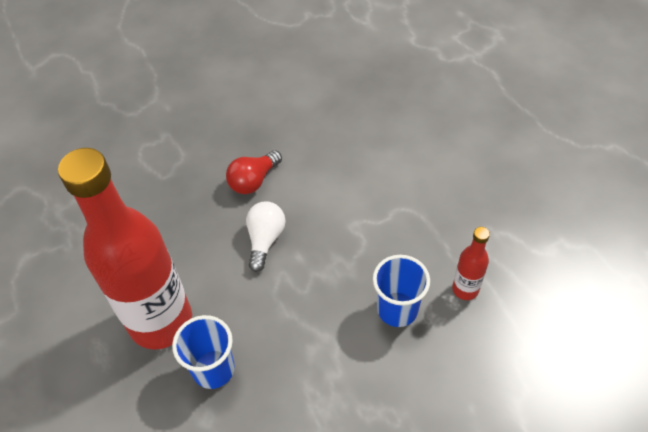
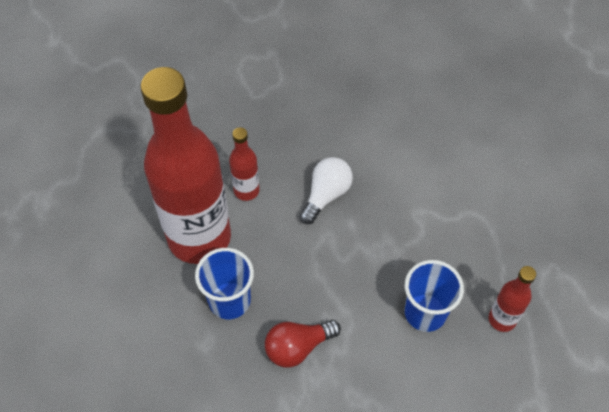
camera: 20 degrees right, 5 degrees up
(189, 262) = (246, 190): none -> red bottle
(253, 181) = (339, 131): red light bulb -> red light bulb (298, 347)

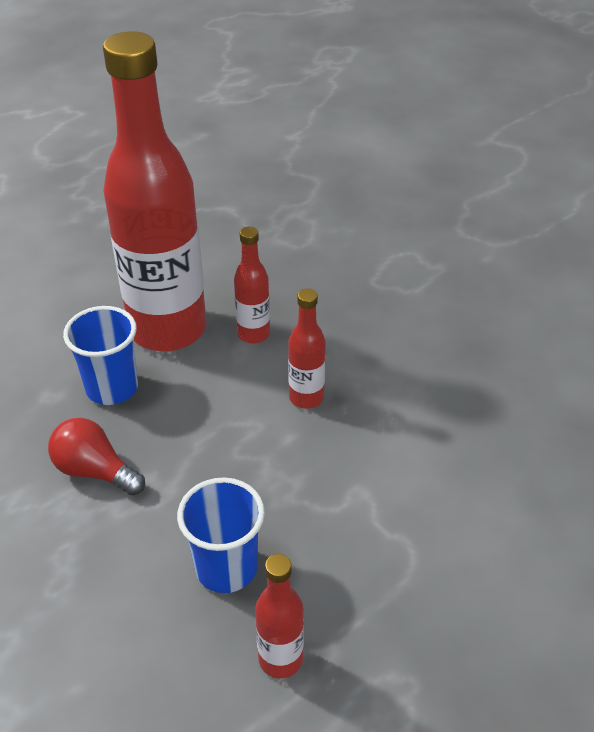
camera: 55 degrees right, 15 degrees down
(326, 195) = (306, 397): white light bulb -> red bottle

